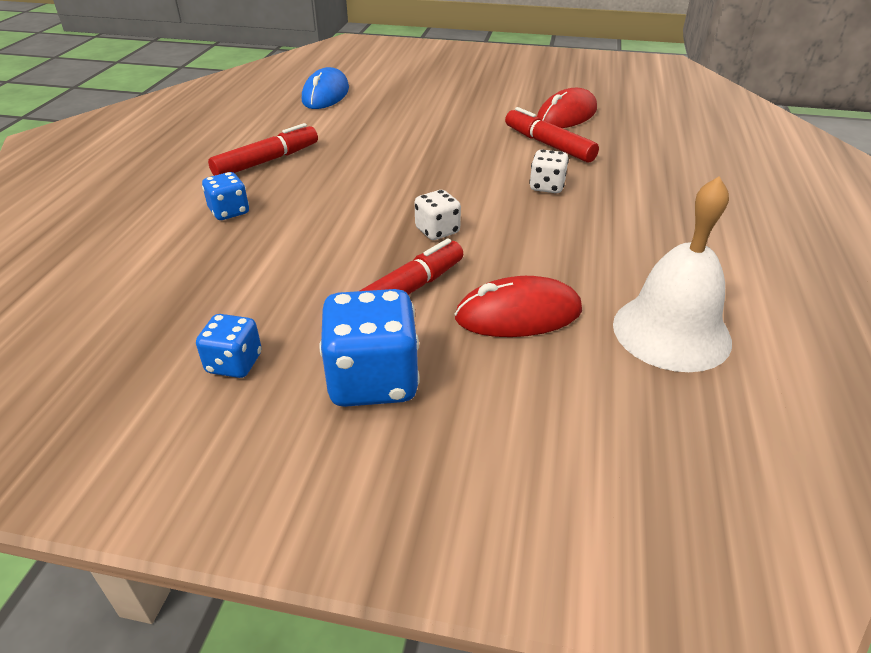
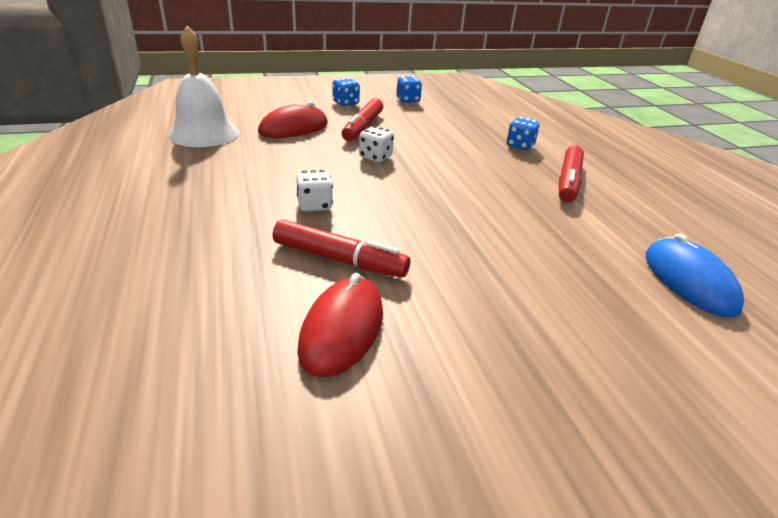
camera: 150 degrees right, 5 degrees down
(373, 380) = (345, 103): blue dice -> blue dice, size x0.56

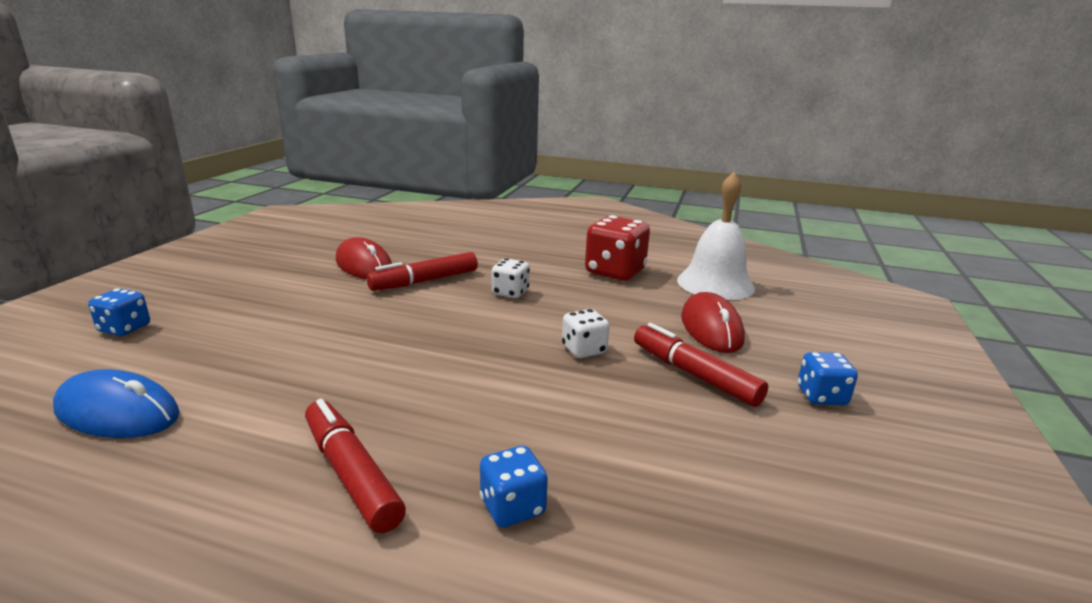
camera: 125 degrees right, 10 degrees down
(211, 172) = (615, 272): none -> red dice
(408, 100) = (841, 479): blue dice -> blue dice (125, 329)

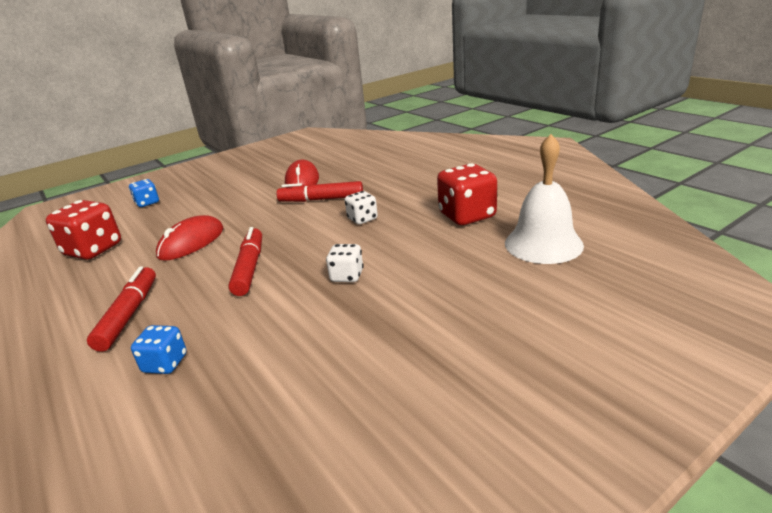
camera: 40 degrees right, 5 degrees up
(117, 412) = (93, 250): blue mouse -> red dice
(694, 374) = (395, 318): red marker -> red marker (249, 268)
(711, 328) = (471, 284): red mouse -> red mouse (191, 242)
(821, 396) = (471, 371): blue dice -> none

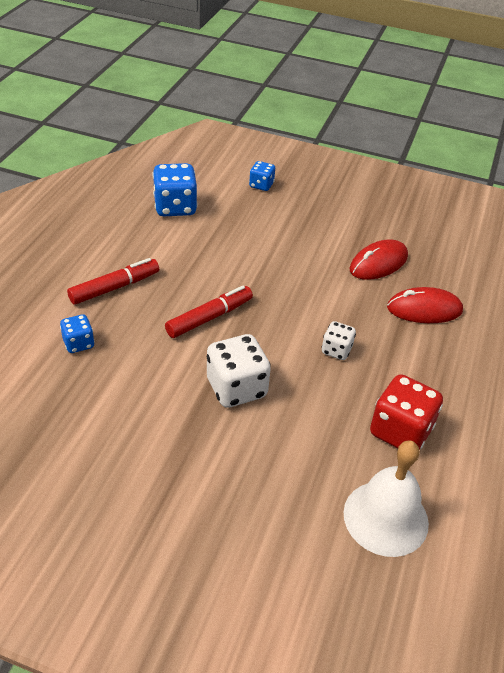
camera: 50 degrees right, 15 degrees up
(93, 250) = (175, 207): red dice -> blue dice
(191, 242) = (222, 257): red mouse -> red mouse (424, 309)
(321, 199) = (352, 299): red marker -> none
(347, 276) = (236, 388): white dice -> white dice, size x1.79

